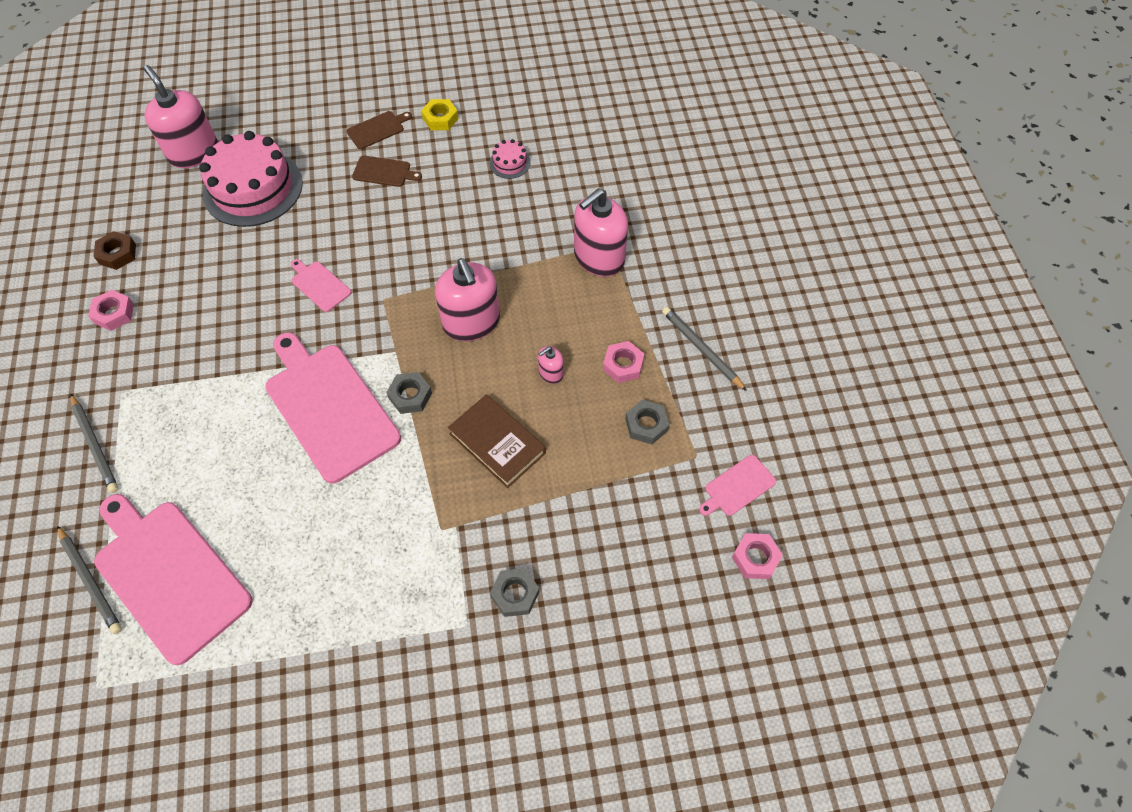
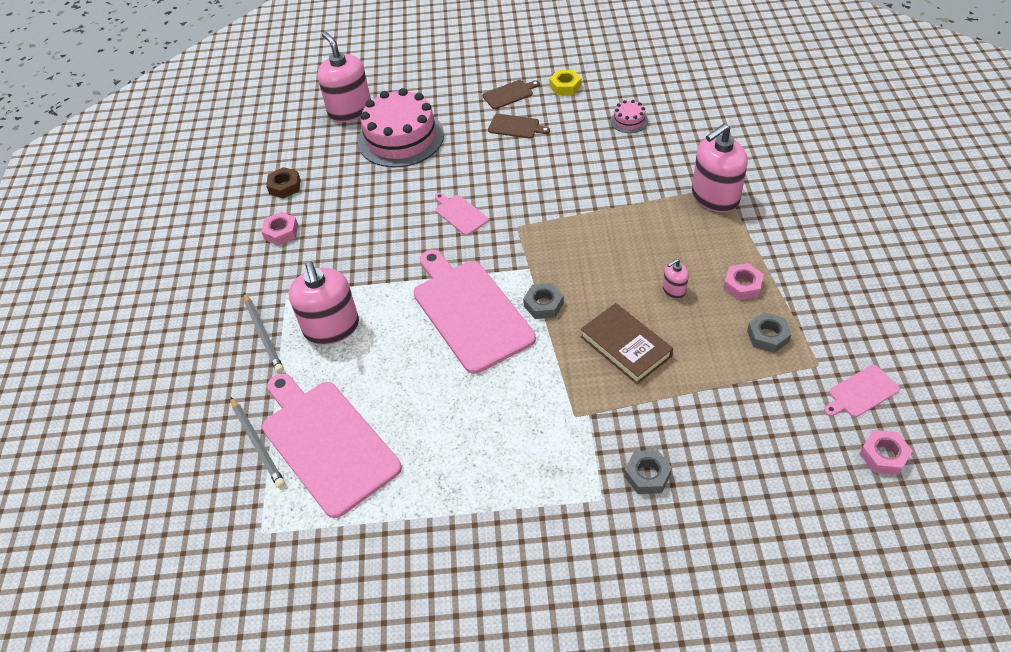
camera: 10 degrees right, 10 degrees down
(471, 322) = (598, 247): pink soap dispenser -> pink soap dispenser (331, 327)
(702, 349) = (818, 274): grey pencil -> none

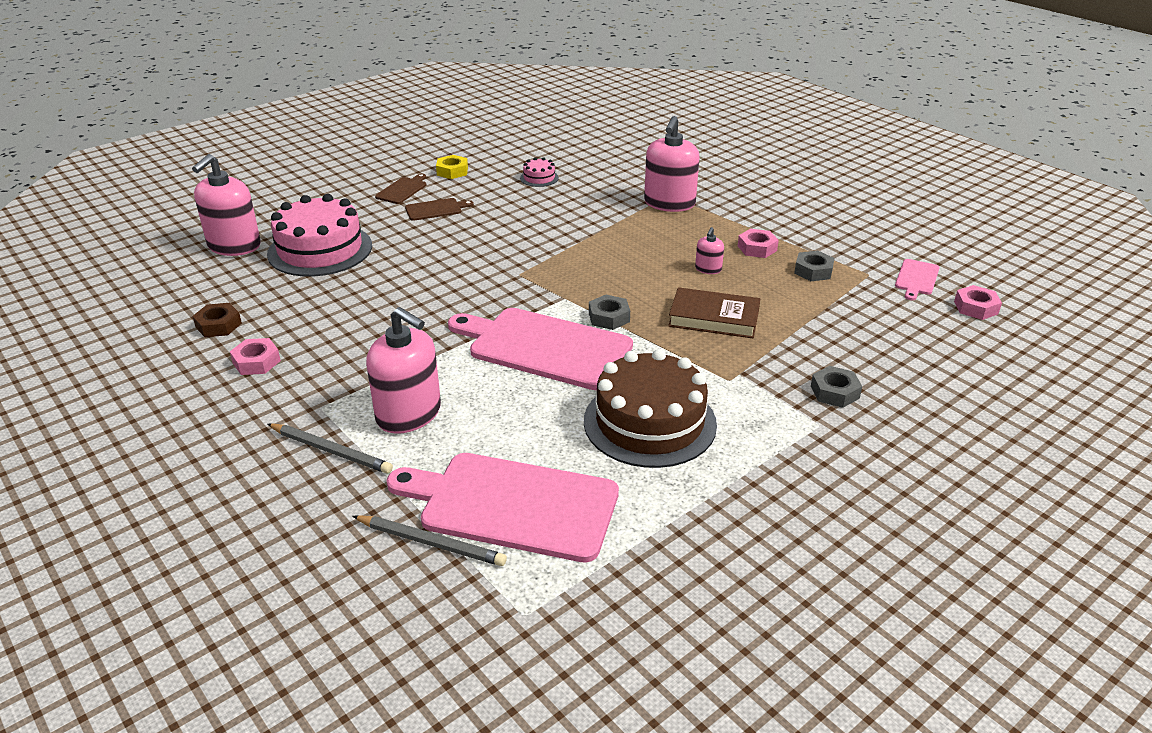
camera: 40 degrees left, 15 degrees down
(350, 110) = (234, 246): pink soap dispenser -> pink soap dispenser turned 90 degrees counterclockwise
(460, 214) = (450, 283): pink cutting board -> none
(477, 424) = (649, 422): none -> brown cake

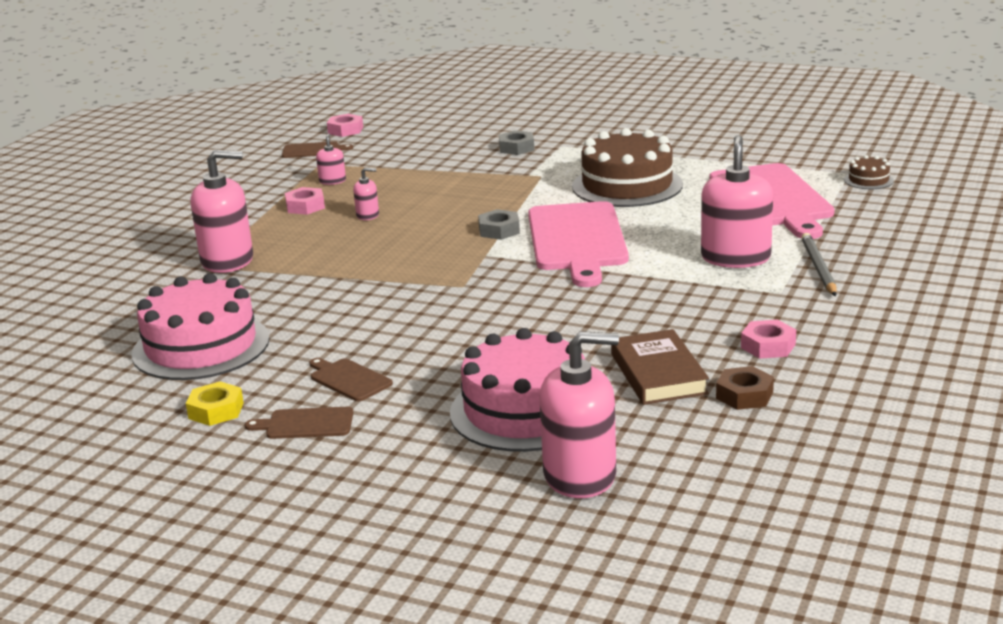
camera: 115 degrees left, 10 degrees down
(430, 543) = (842, 209): grey pencil -> none
(483, 619) = (868, 180): none -> brown cake
(539, 178) = (201, 346): pink cake -> pink cake, size x2.33
(714, 318) = (455, 197): brown book -> brown book (658, 374)
(813, 271) = (332, 181): grey nut -> pink soap dispenser
(916, 278) = (313, 150): pink cutting board -> brown cutting board

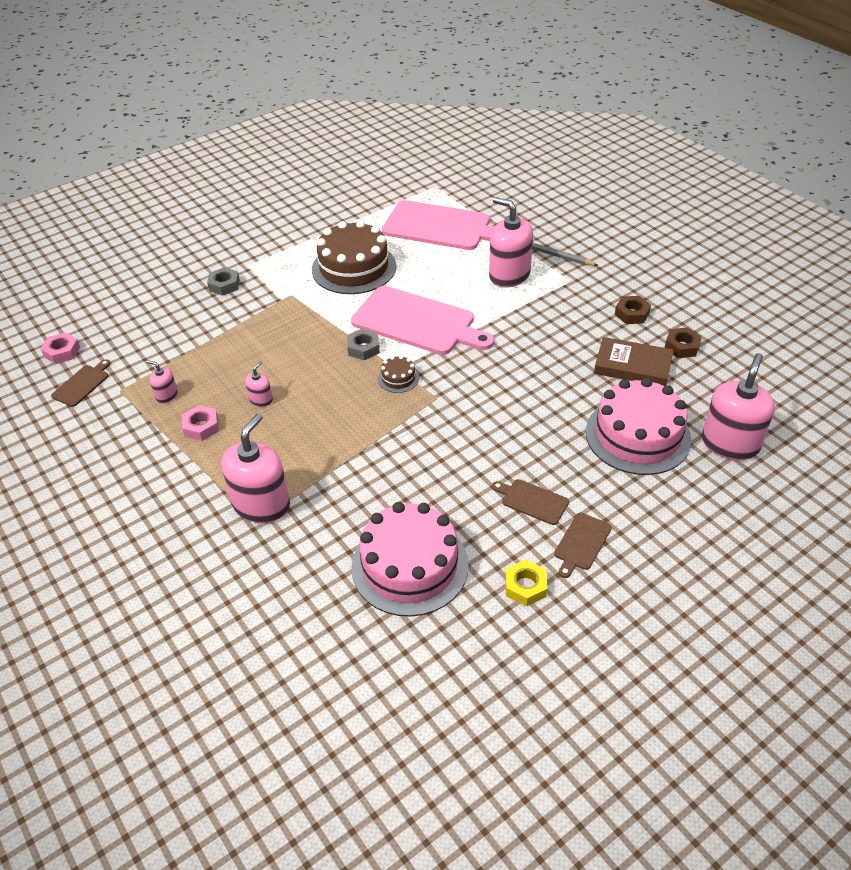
camera: 60 degrees left, 20 degrees up
(349, 379) = (532, 501): brown cutting board -> brown cutting board turned 45 degrees clockwise
(768, 346) = (631, 314): pink nut -> brown nut
(868, 180) = (453, 185): brown cake -> brown cake (398, 378)

